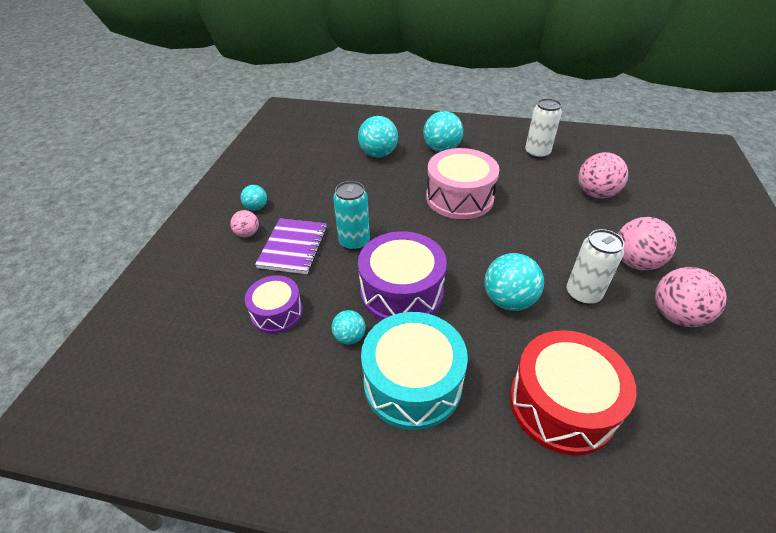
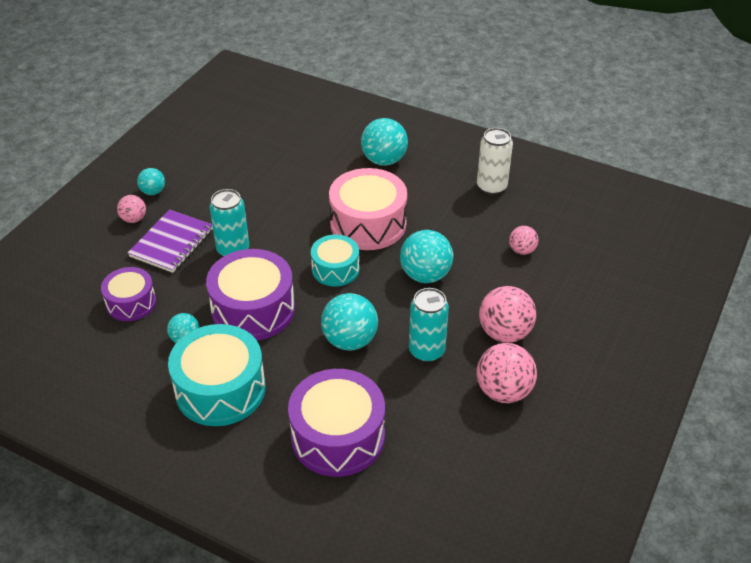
camera: 15 degrees right, 0 degrees up
(378, 154) = (309, 153): turquoise ball -> turquoise ball (425, 275)
(455, 239) = (335, 269): none -> turquoise drum
(561, 404) = (338, 436): red drum -> purple drum
(583, 294) = (426, 351): white can -> turquoise can
(595, 194) = (522, 250): pink ball -> pink ball, size x0.56

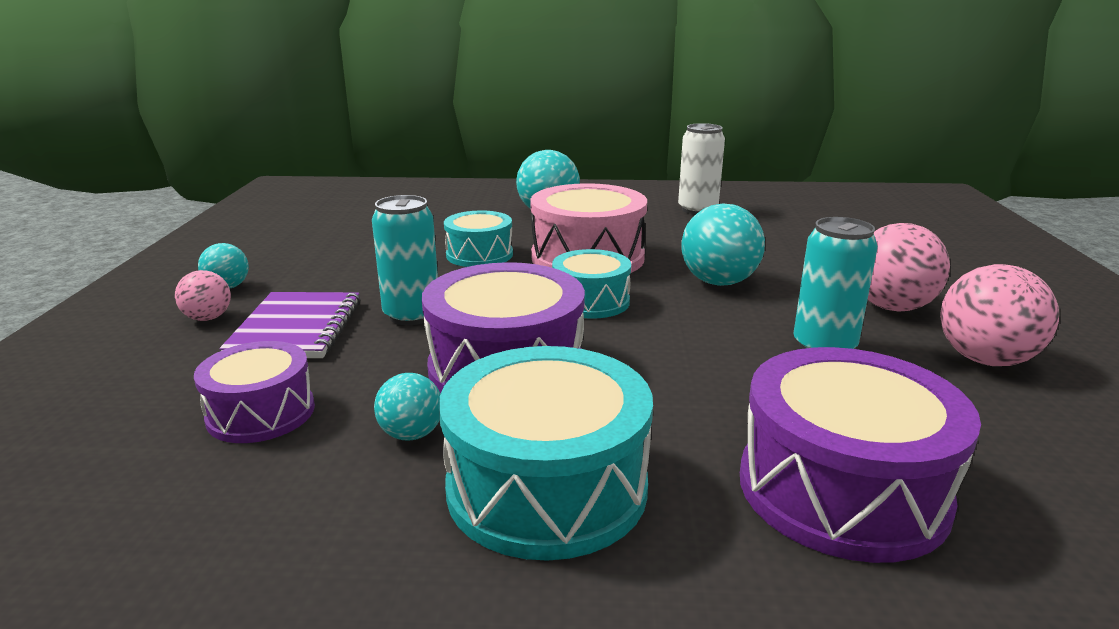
camera: 25 degrees left, 20 degrees down
(305, 200) = (479, 255): none -> turquoise drum
(350, 340) = (701, 364): turquoise ball -> none
(522, 250) = (800, 243): pink ball -> none

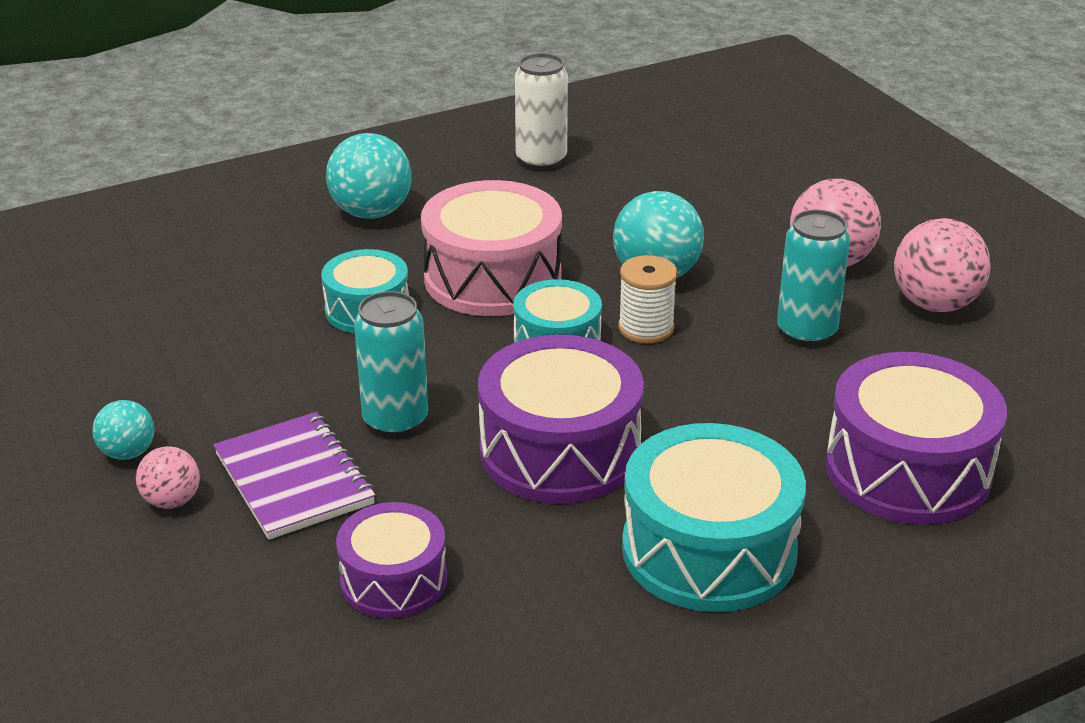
camera: 30 degrees left, 10 degrees up
(411, 434) = (554, 547): turquoise ball -> none
(674, 310) = (646, 328): none -> white spool

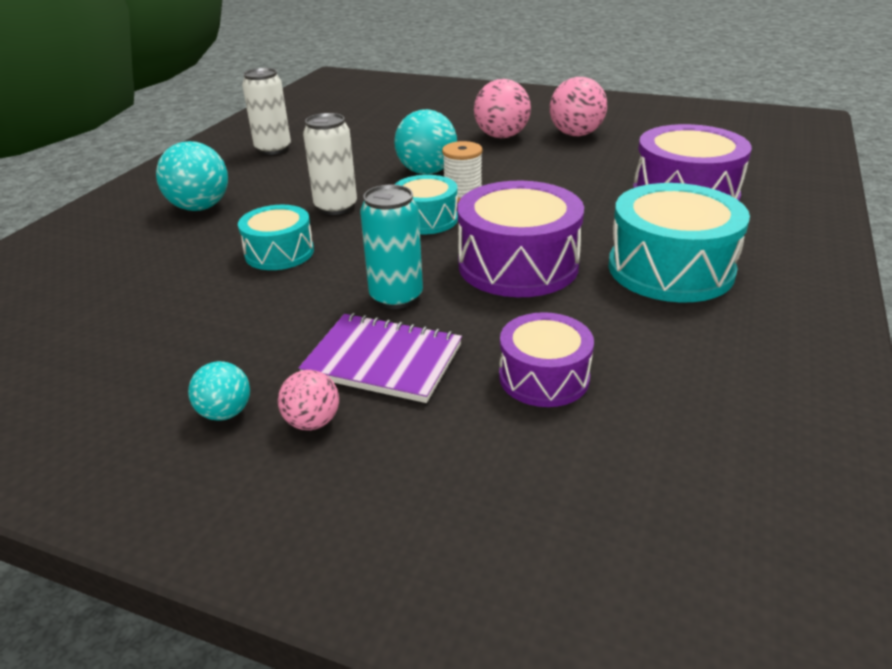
camera: 40 degrees left, 0 degrees up
(492, 278) = (336, 207): pink drum -> white can
(806, 331) = (542, 165): turquoise can -> none

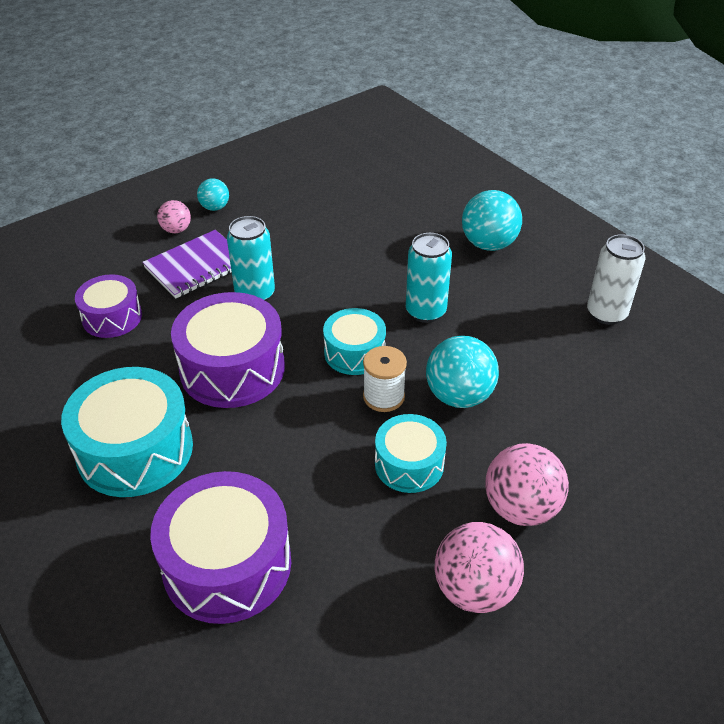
camera: 120 degrees right, 10 degrees up
(279, 253) = (370, 263): turquoise drum -> turquoise drum (409, 464)
(336, 207) = (425, 311): white can -> turquoise can

